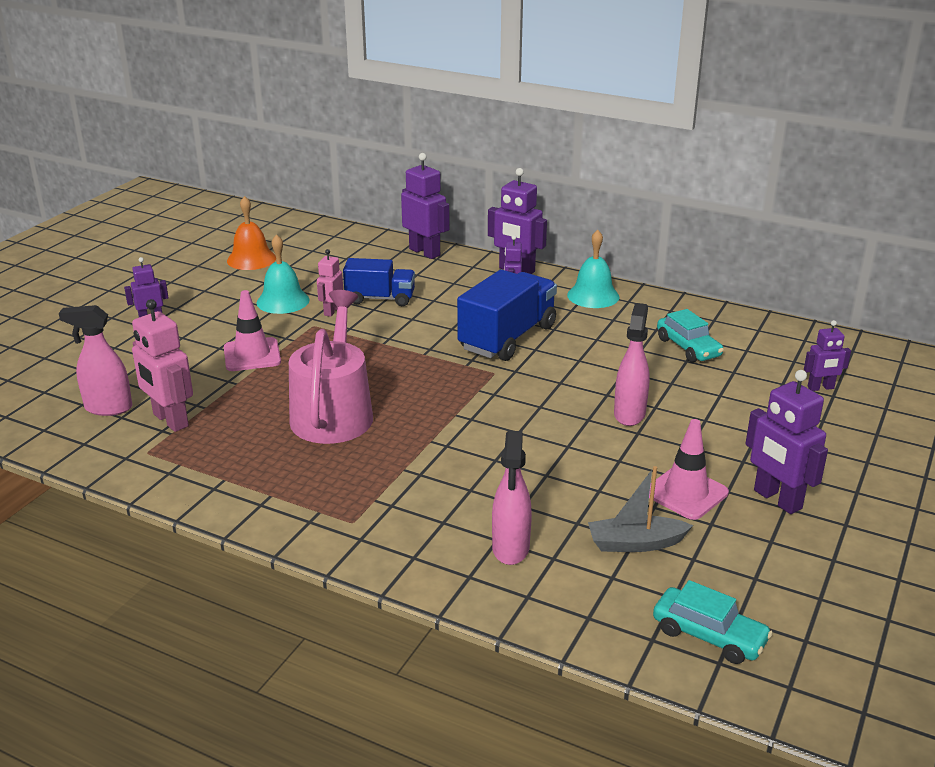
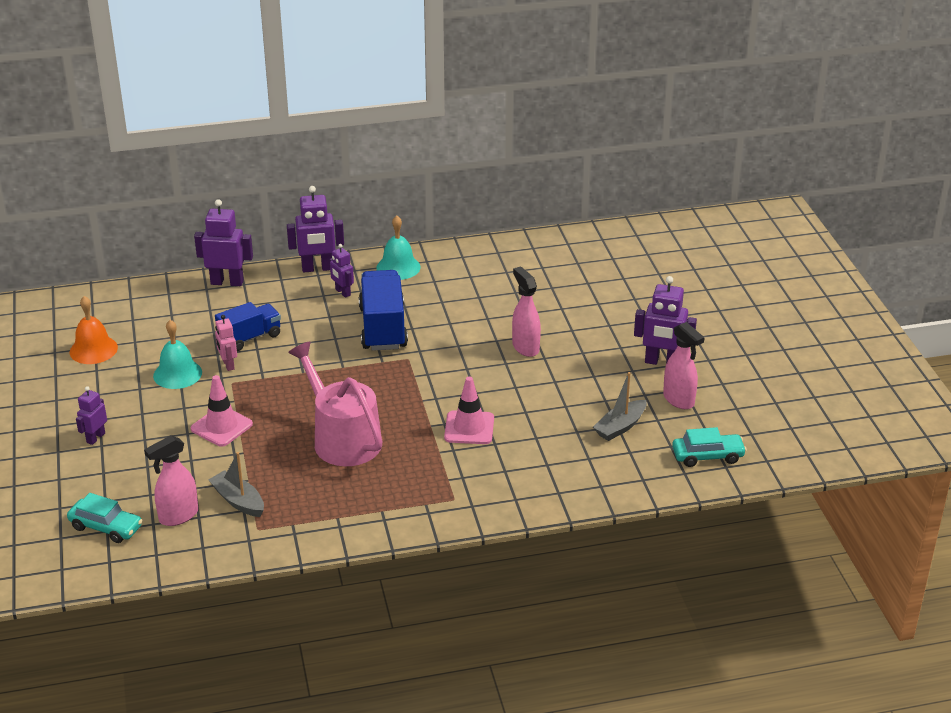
camera: 40 degrees left, 5 degrees up
(170, 420) = (238, 501): pink robot -> grey boat
(510, 549) = (560, 465): pink spray bottle -> pink spray bottle (679, 400)
(686, 493) = (612, 383): pink traffic cone -> pink traffic cone (469, 428)
(688, 347) = (506, 282): turquoise car -> turquoise car (106, 527)
(820, 388) = (611, 276): purple robot -> none

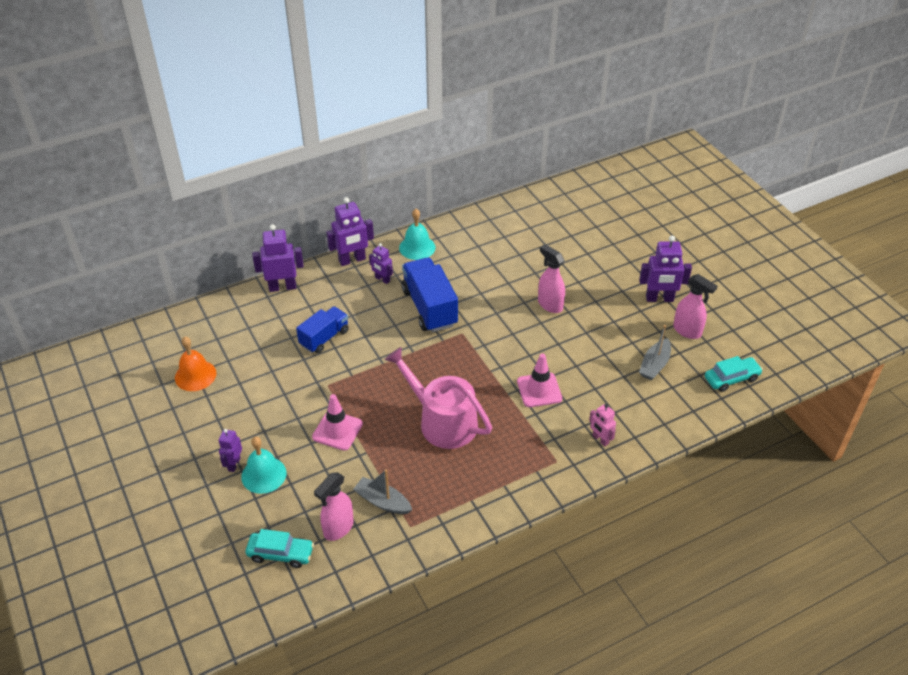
camera: 15 degrees left, 10 degrees up
(177, 374) = (278, 385): turquoise bell -> turquoise bell (263, 475)
(228, 365) = (317, 368): pink robot -> pink robot (600, 439)

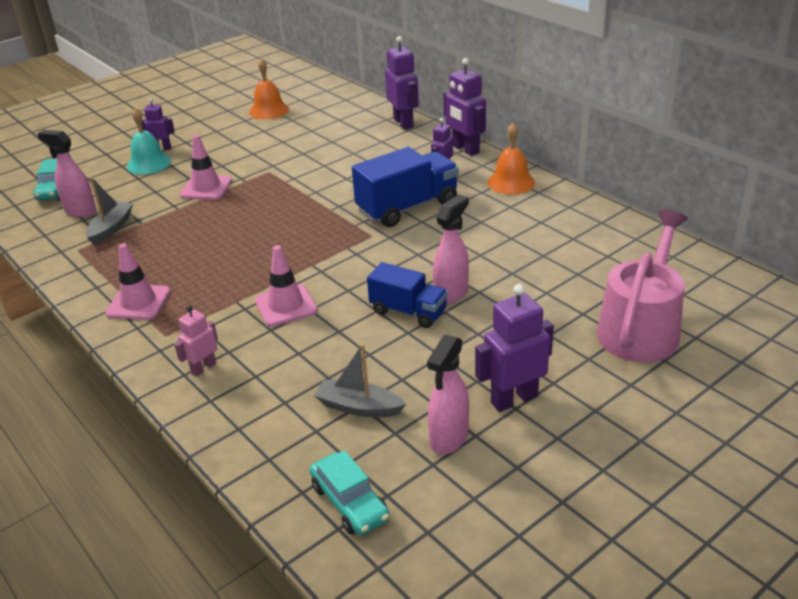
camera: 80 degrees right, 10 degrees down
(324, 338) = (336, 157): blue truck -> blue truck (408, 311)
(417, 247) = (511, 182): turquoise bell -> orange bell
(442, 421) = (224, 245): pink watering can -> pink watering can (641, 328)
(509, 478) = (138, 302): none -> pink traffic cone
(659, 299) = (514, 399): purple robot -> purple robot turned 75 degrees clockwise

